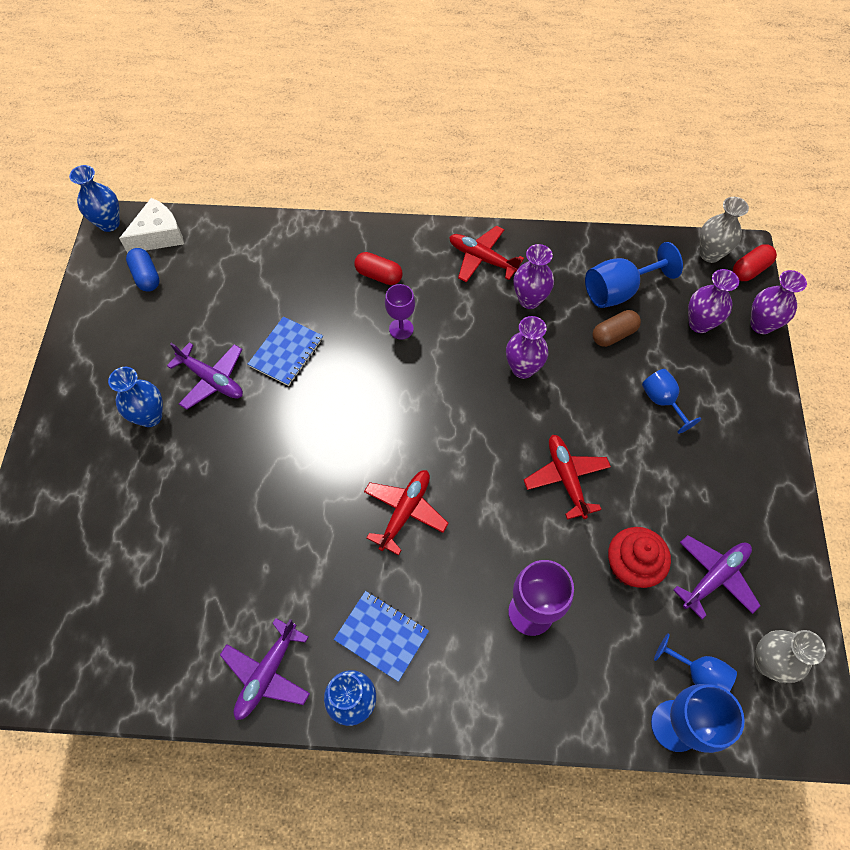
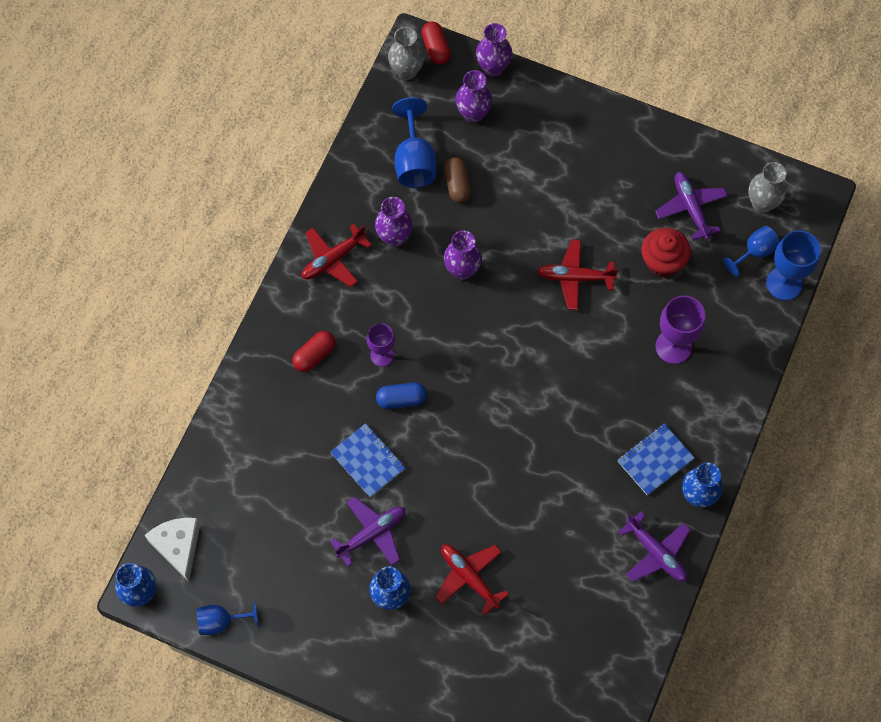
camera: 70 degrees left, 5 degrees up
(146, 276) = (226, 569): blue capsule -> blue capsule (401, 399)
(405, 511) = (560, 410): red plane -> red plane (469, 577)
(662, 401) = (534, 176): blue goblet -> blue goblet (221, 621)

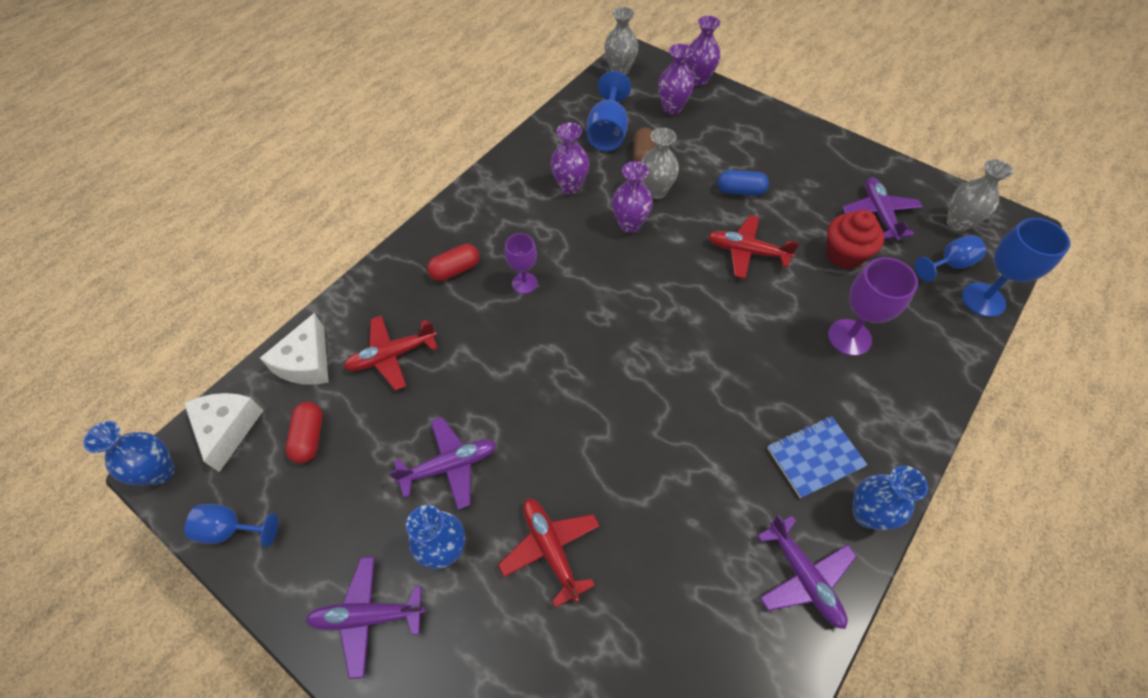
camera: 15 degrees right, 10 degrees down
(217, 475) = (307, 362): none -> white cheese
(333, 259) = (505, 193): red plane -> red plane (392, 356)
(351, 655) = (367, 616): none -> purple plane
(368, 461) = (473, 384): blue notebook -> none
(401, 399) = (531, 329): blue capsule -> blue capsule (740, 191)
(436, 48) = (650, 60): red capsule -> red capsule (309, 437)
(478, 226) = (655, 191): none -> grey vase

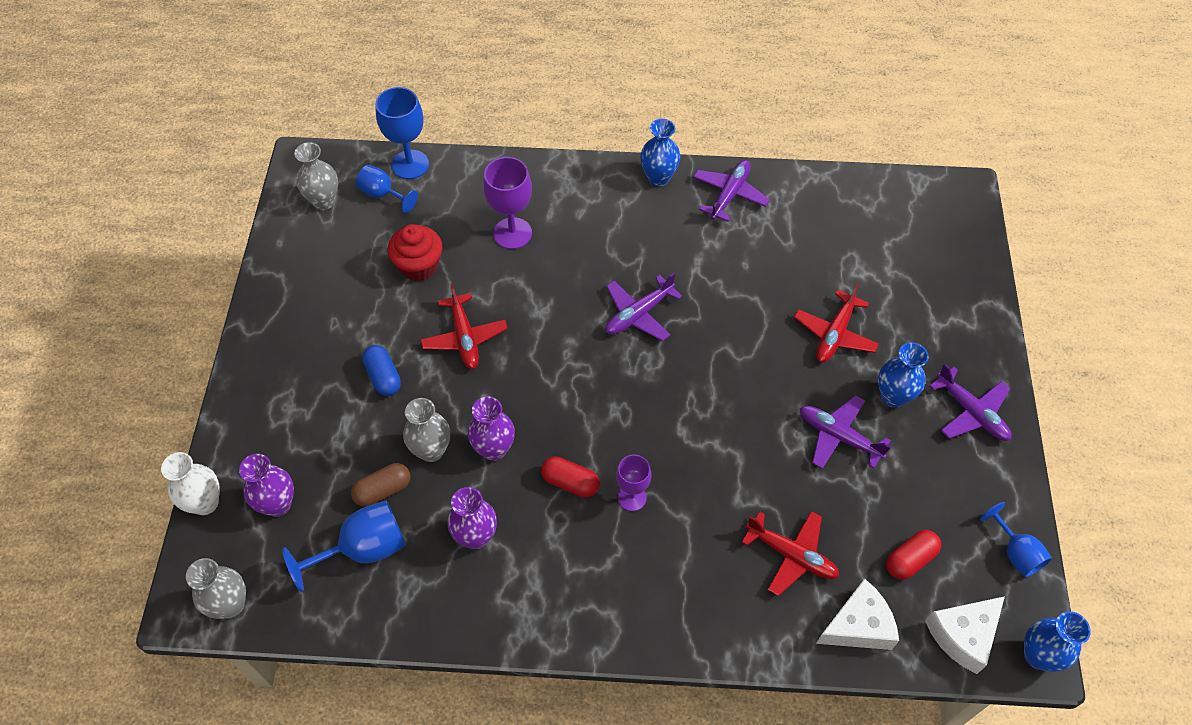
camera: 125 degrees left, 0 degrees up
(455, 270) = (663, 572): red capsule -> red capsule (570, 482)
(698, 80) = (205, 503): purple vase -> white vase
(815, 457) = (639, 218): blue notebook -> none
(879, 214) = (347, 258): purple plane -> purple plane (638, 314)

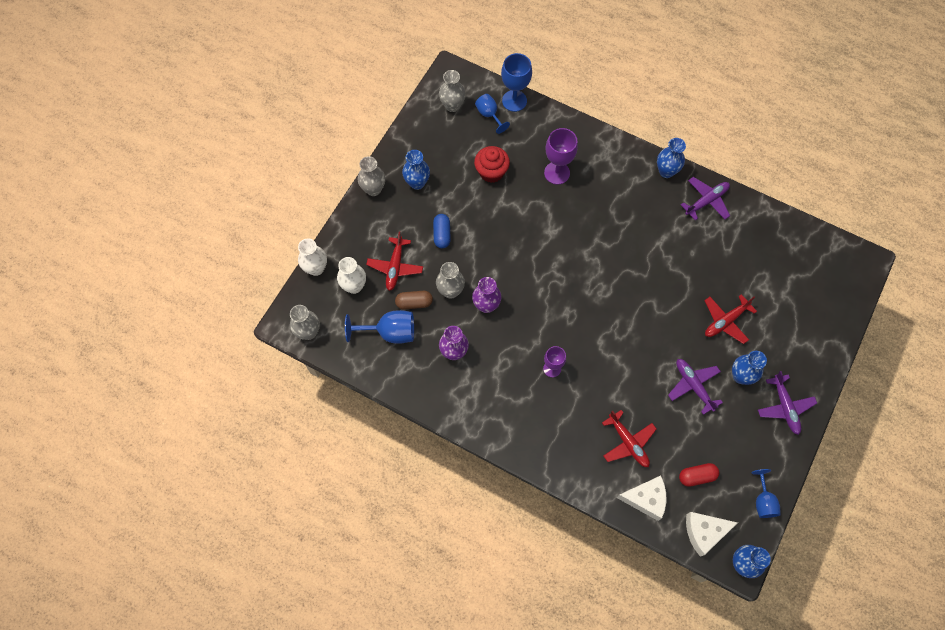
camera: 25 degrees right, 10 degrees up
(252, 354) = (373, 189): none -> grey vase
(278, 504) = (354, 286): purple vase -> white vase
(315, 320) = (417, 183): none -> blue vase
(464, 337) = (499, 229): red plane -> red plane (395, 267)
(570, 482) = (521, 344): red capsule -> none
(638, 314) = (609, 258): purple plane -> none

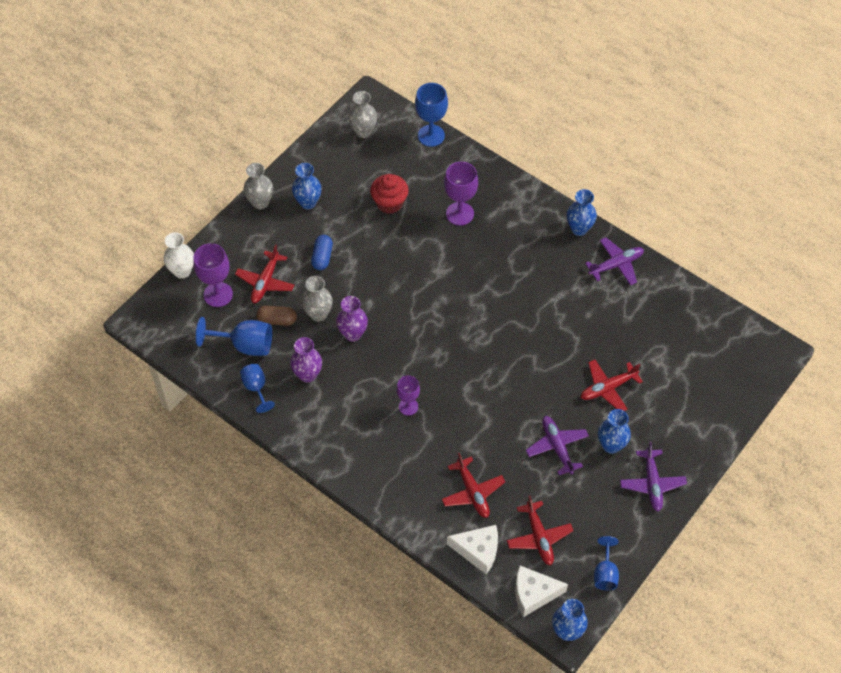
camera: 10 degrees right, 10 degrees down
(308, 332) = (160, 332): grey vase -> none
(354, 286) = (218, 294): white vase -> purple goblet
(489, 115) = (401, 146): blue goblet -> blue goblet (256, 388)
(697, 476) = (539, 537): red capsule -> red plane

